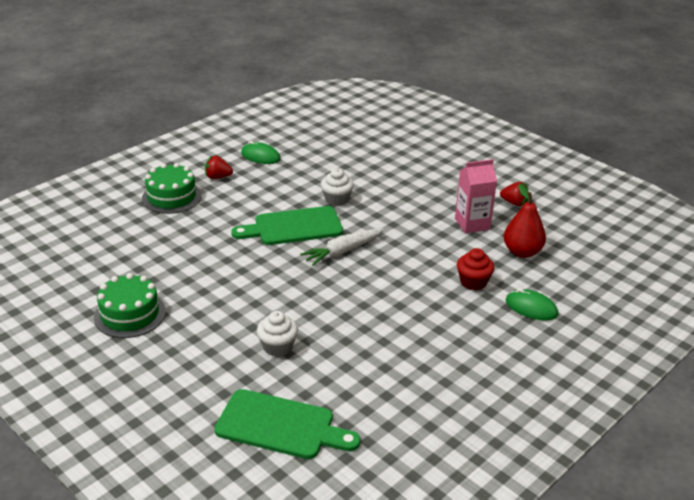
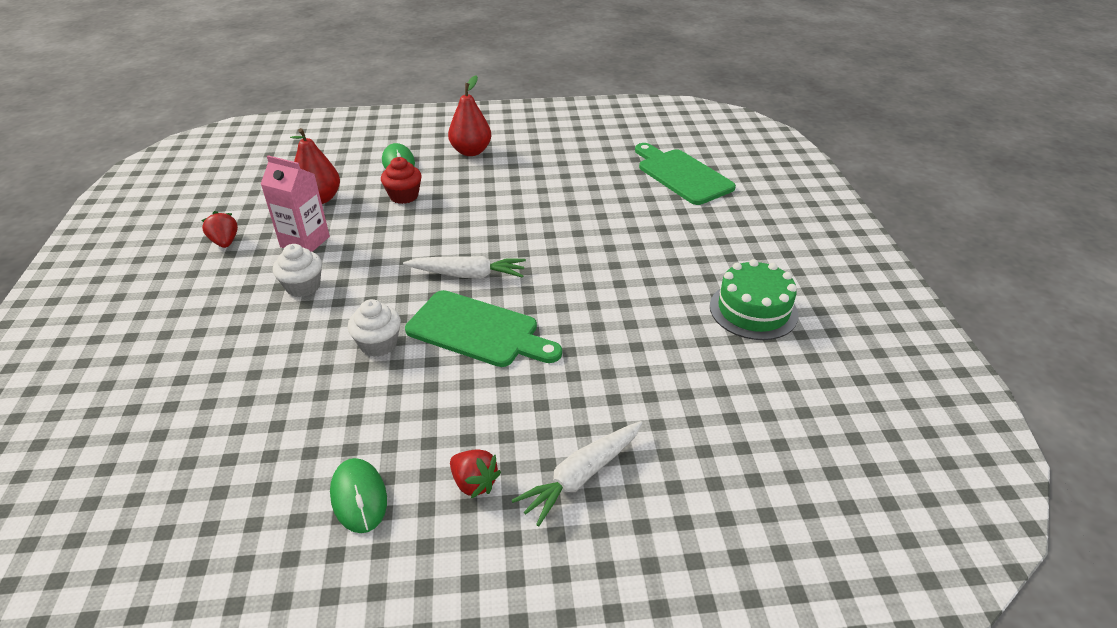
camera: 140 degrees left, 5 degrees up
(171, 197) = (581, 476): green cake -> white carrot
(277, 347) = (632, 221): white cupcake -> white cupcake (303, 286)
(498, 350) = (471, 151): none -> red pear

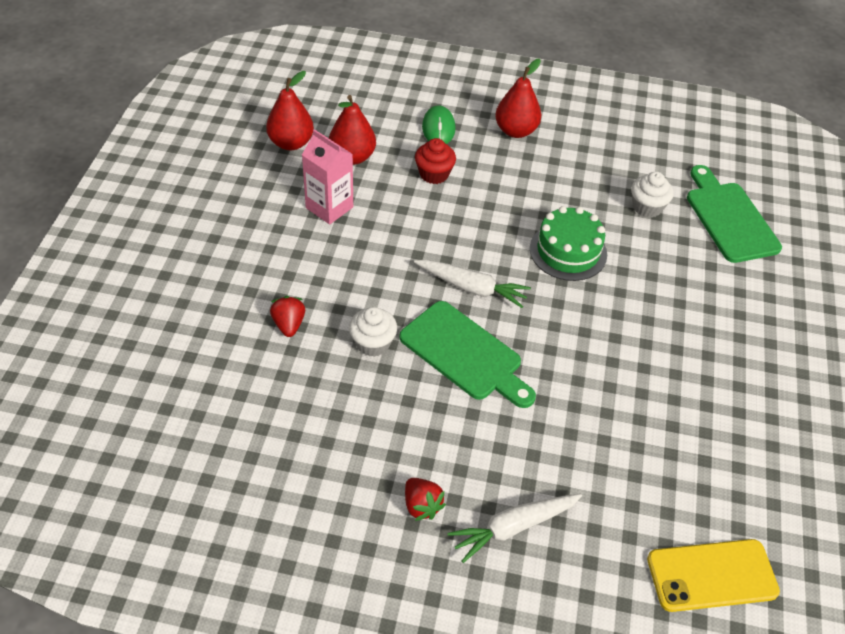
camera: 15 degrees right, 10 degrees up
(225, 242) = (257, 189): red strawberry -> red strawberry (289, 325)
(254, 200) = (291, 143): none -> red pear
(303, 286) = (318, 260): white cupcake -> white cupcake (647, 207)
(359, 497) = (325, 489): green mouse -> none
(753, 310) = (736, 406): green cake -> green cake (568, 251)
(800, 463) = (712, 575): none -> yellow phone

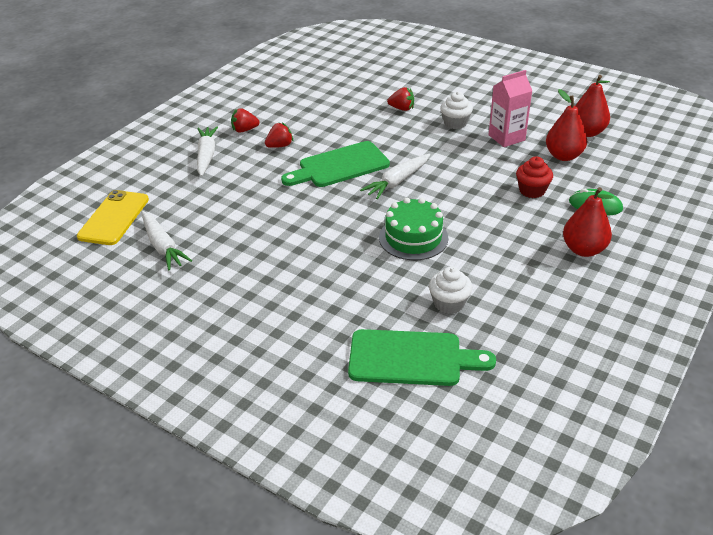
camera: 115 degrees right, 10 degrees down
(373, 343) = (370, 134): white cupcake -> white cupcake (455, 123)
(446, 440) = (280, 146): none -> red strawberry
(725, 483) = (162, 246): none -> white carrot

